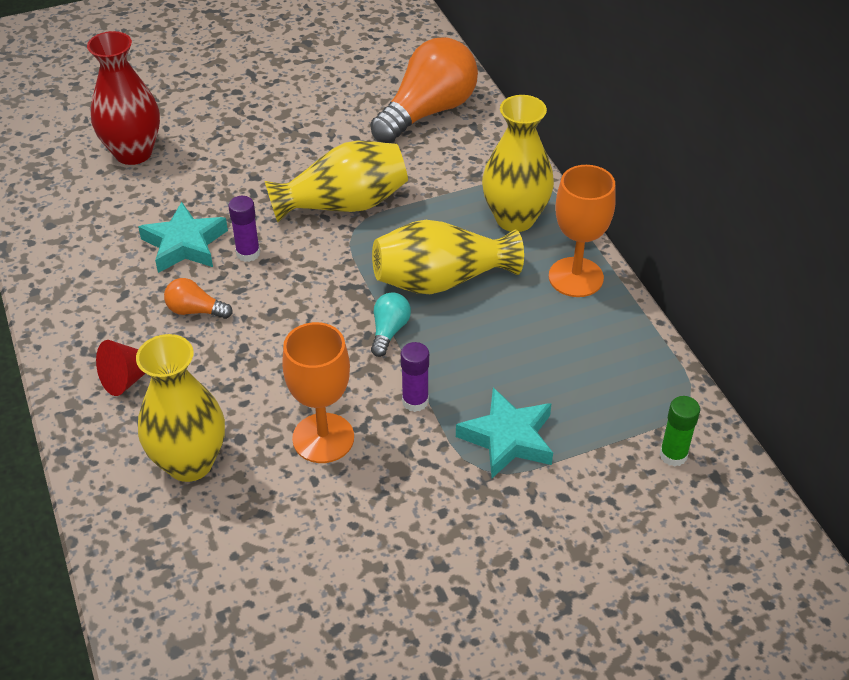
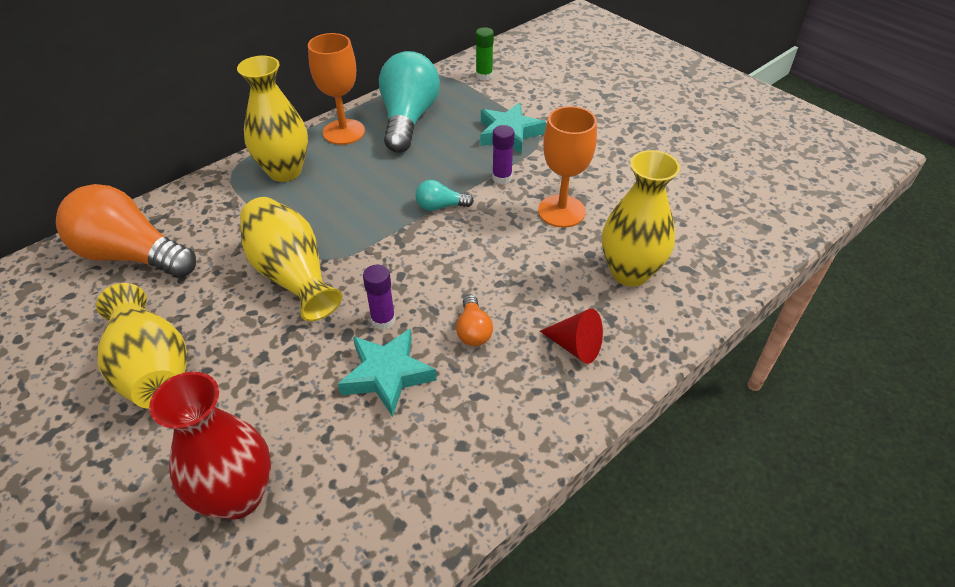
camera: 110 degrees left, 0 degrees up
(441, 280) = (372, 193): yellow vase -> yellow vase (152, 368)
(582, 342) = (408, 119): none -> turquoise light bulb

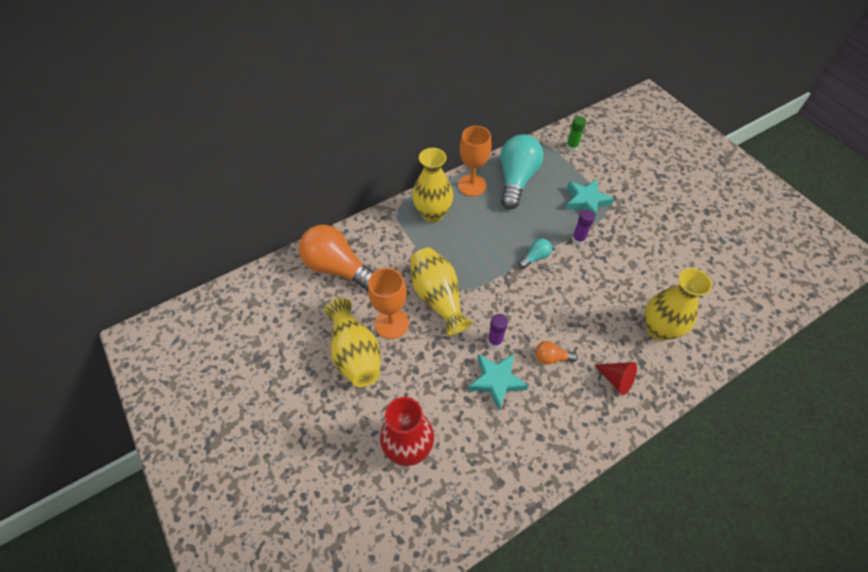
camera: 10 degrees right, 10 degrees up
(440, 206) = (535, 257): turquoise light bulb -> turquoise light bulb turned 135 degrees clockwise
(473, 330) = (551, 357): orange light bulb -> orange light bulb turned 90 degrees clockwise
(561, 211) = (617, 273): orange goblet -> orange goblet (391, 323)

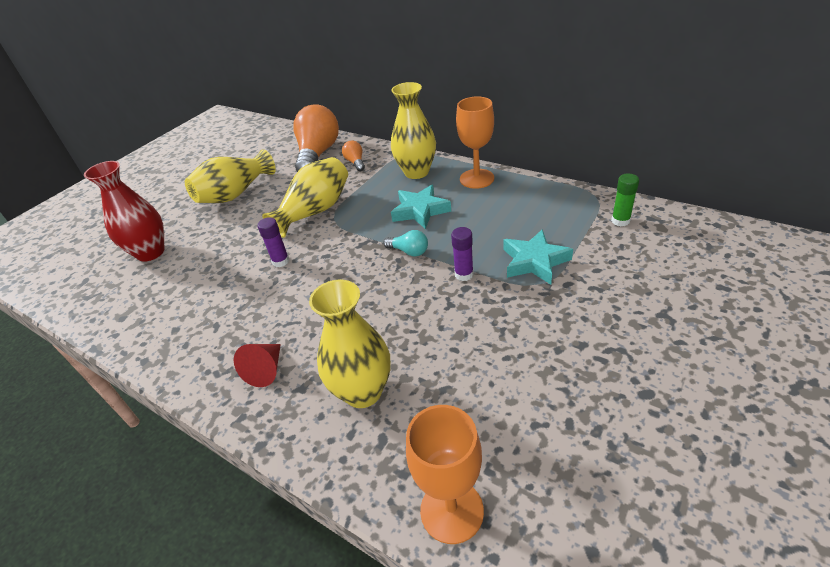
camera: 70 degrees right, 15 degrees down
(391, 323) = (273, 199): orange goblet -> orange goblet (452, 511)
(496, 381) = (233, 278): turquoise star -> turquoise star (420, 211)
(516, 180) = (515, 201): turquoise light bulb -> none
(551, 357) = (276, 307): orange light bulb -> orange light bulb (355, 162)

